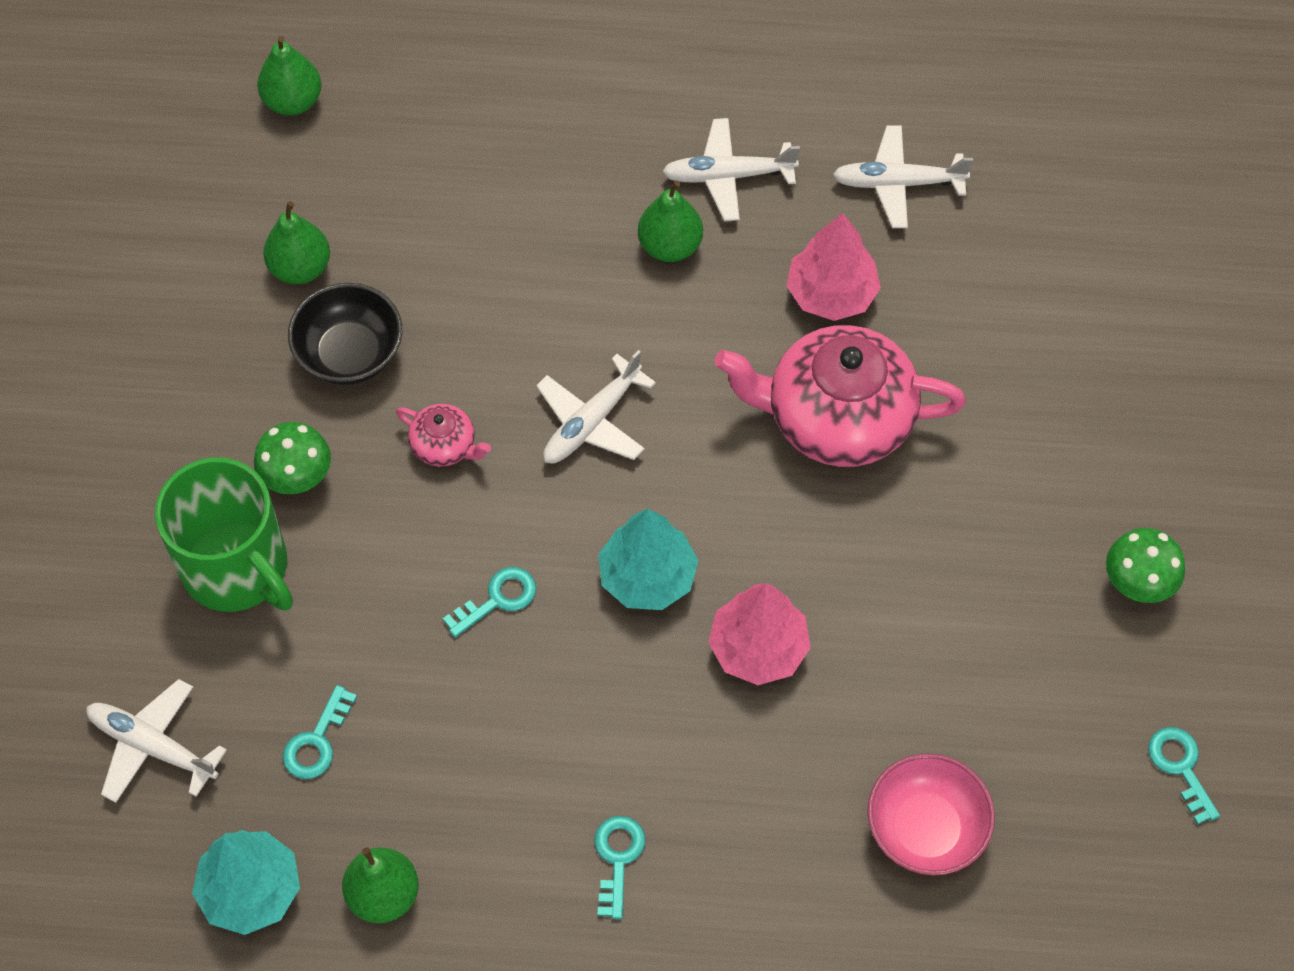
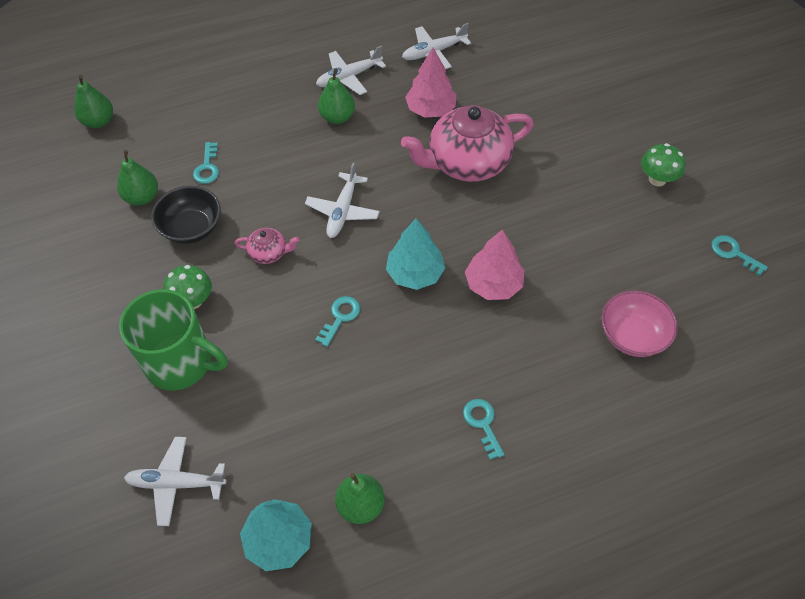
camera: 25 degrees left, 5 degrees down
(317, 742) = (276, 437): turquoise key -> turquoise key (207, 167)

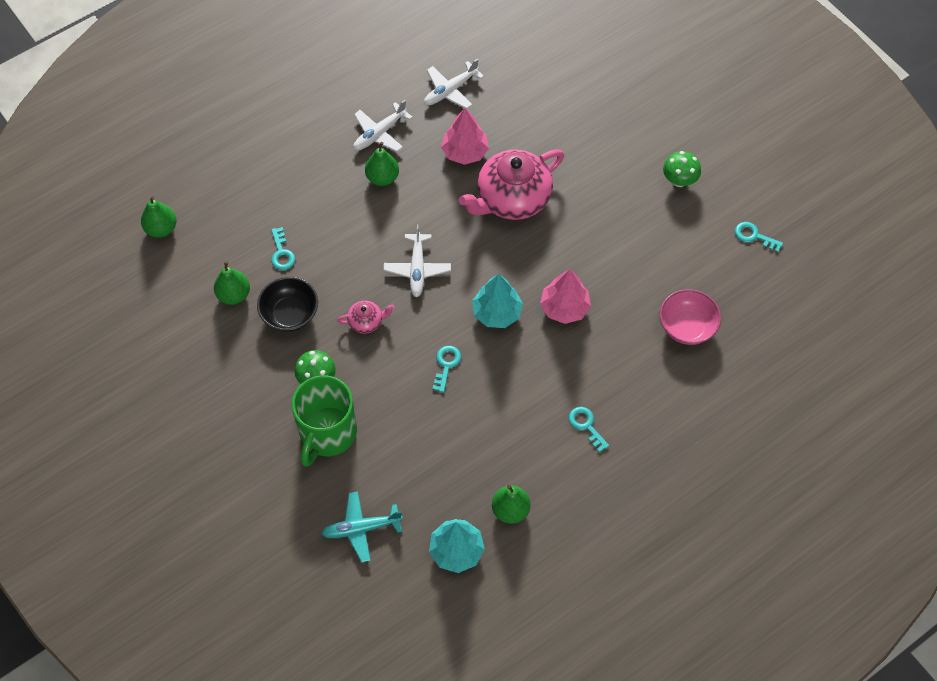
camera: 15 degrees left, 5 degrees up
(176, 483) = (362, 528): white plane -> turquoise plane
(181, 362) = (327, 433): green mug -> green mug turned 105 degrees clockwise

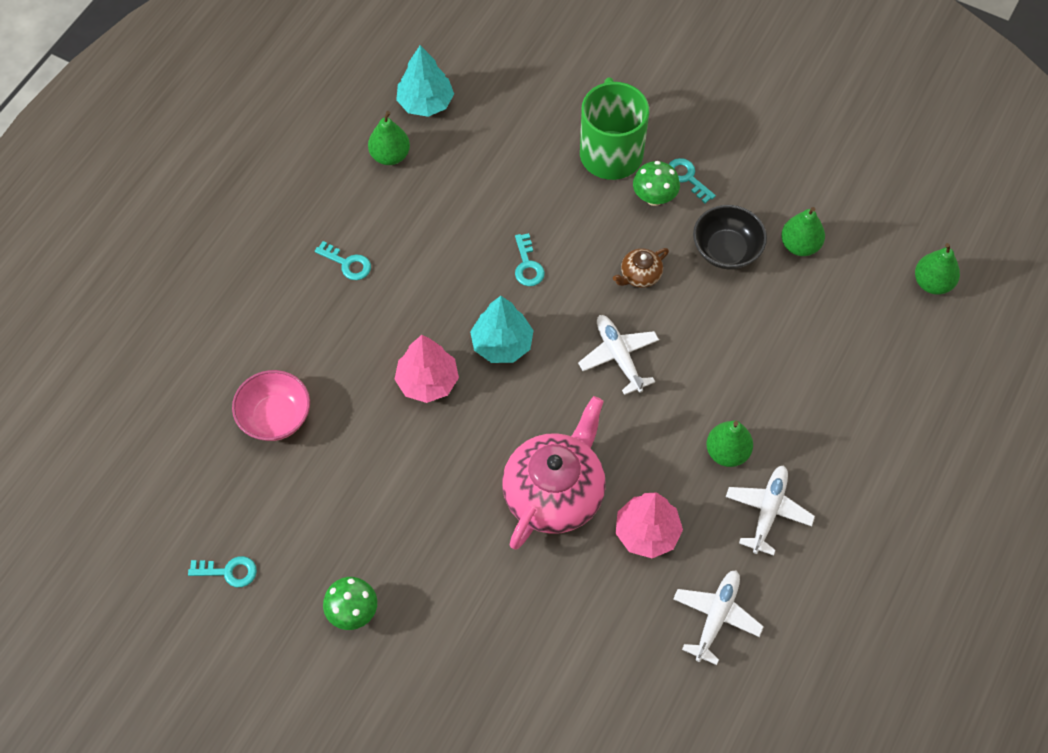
camera: 155 degrees right, 0 degrees up
(282, 253) = (781, 311): turquoise key -> turquoise key (687, 178)
(362, 528) = (526, 86): turquoise plane -> none
(366, 322) = (640, 275): pink teapot -> brown teapot

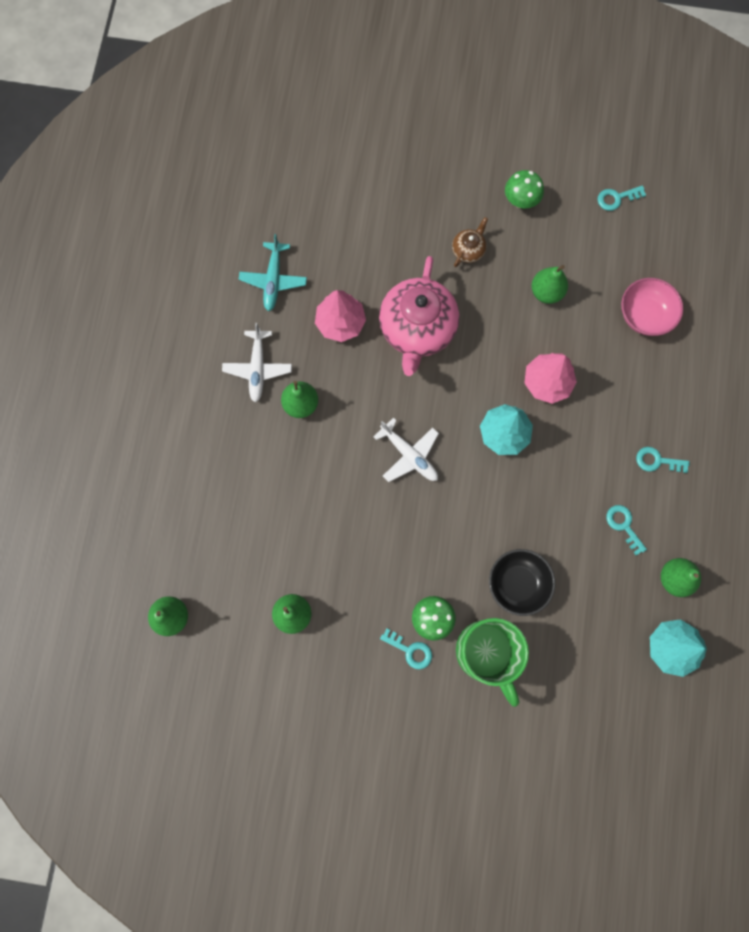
camera: 160 degrees right, 15 degrees up
(377, 483) = (546, 292): none -> green pear
(527, 265) = (512, 511): turquoise key -> turquoise key (623, 525)
(640, 275) = (418, 535): brown teapot -> brown teapot (468, 250)
(716, 617) = (273, 280): white plane -> turquoise plane
(726, 250) = (354, 586): black bowl -> black bowl (517, 583)

